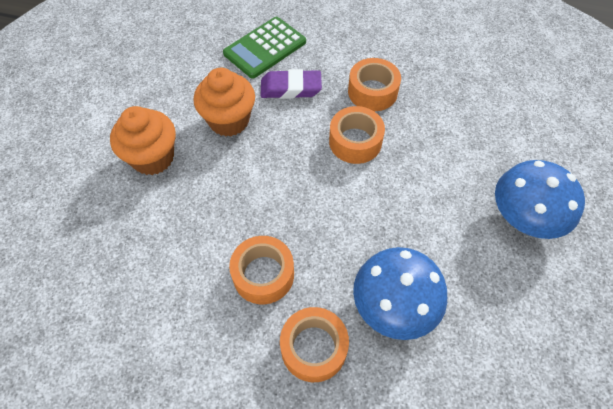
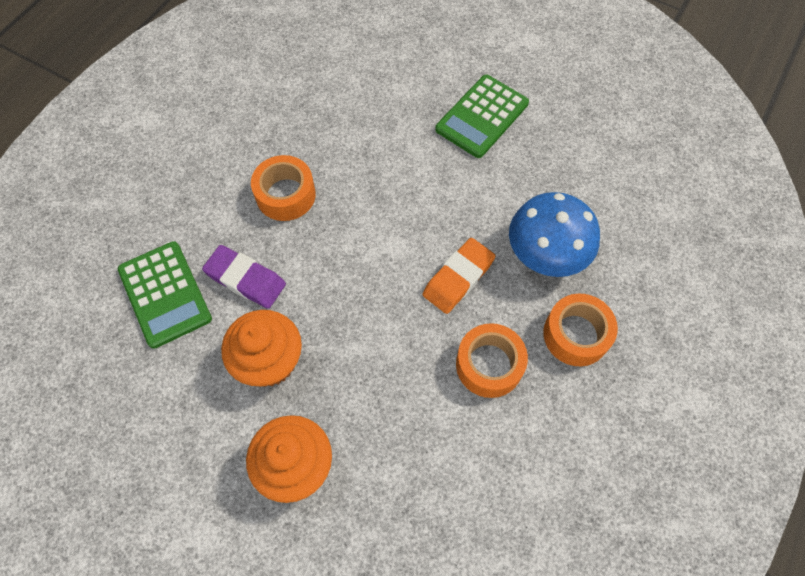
camera: 75 degrees left, 5 degrees up
(291, 88) = (246, 279): purple eraser -> purple eraser turned 75 degrees counterclockwise
(340, 232) = (458, 278): none -> orange eraser
(355, 141) = (349, 232): orange tape -> none
(524, 216) = (482, 116): blue mushroom -> green calculator

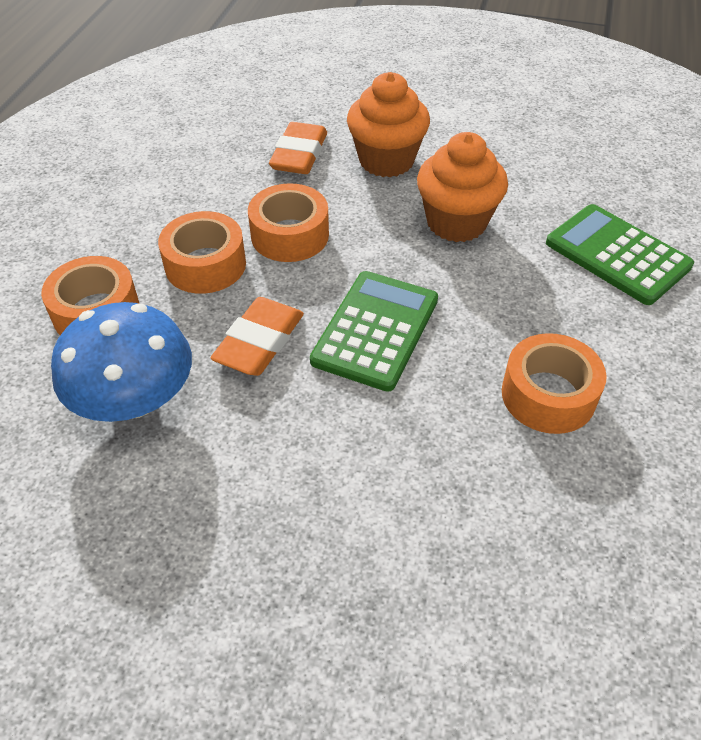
camera: 165 degrees right, 15 degrees down
(246, 279) = (534, 287): purple eraser -> none
(378, 500) = (299, 154): none -> orange eraser
(414, 382) = (290, 235): none -> orange tape
(482, 116) = (267, 619): green calculator -> green calculator (375, 330)

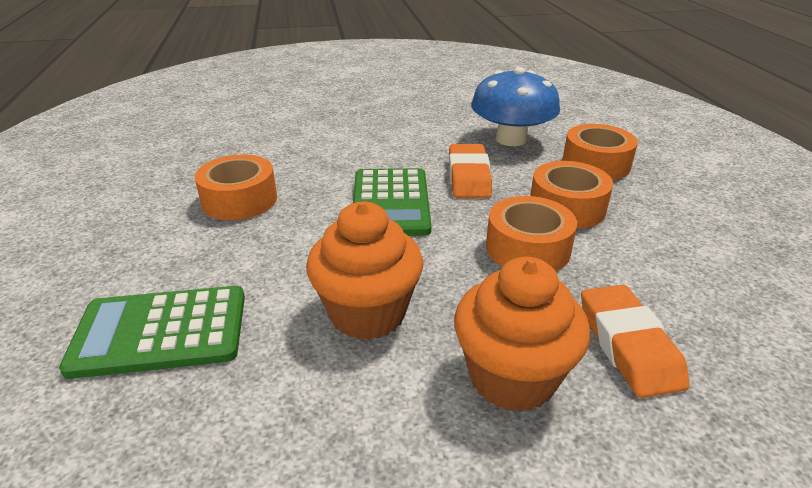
camera: 155 degrees right, 15 degrees down
(617, 255) = (161, 332): green calculator -> green calculator turned 150 degrees clockwise

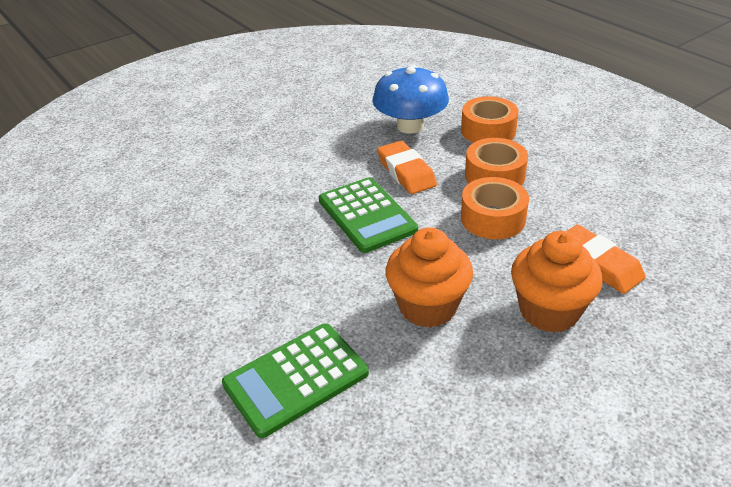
camera: 25 degrees left, 5 degrees up
(239, 200) = (242, 255): orange tape -> none

